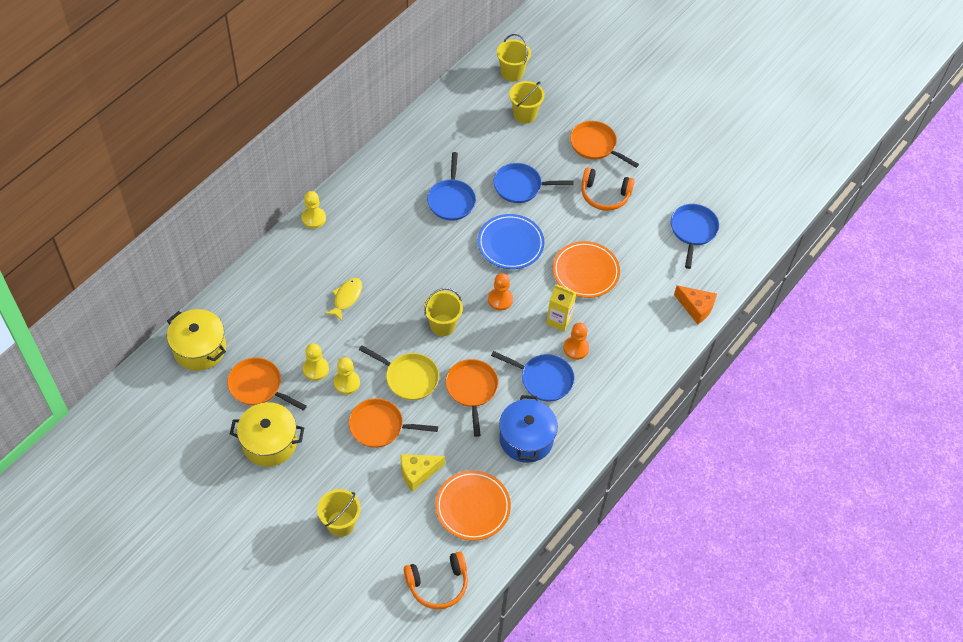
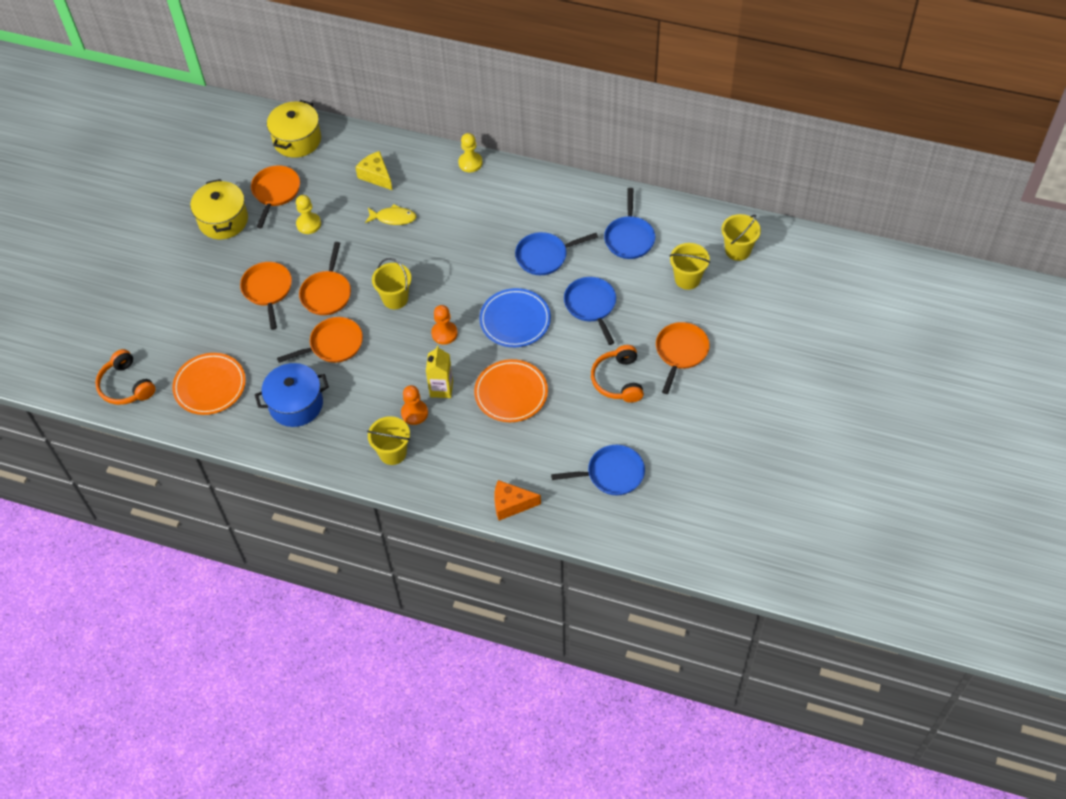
camera: 75 degrees right, 0 degrees up
(340, 523) = (162, 297): yellow bucket -> yellow bucket (392, 453)
(347, 383) = (303, 251): yellow pawn -> none
(409, 378) = (327, 293): yellow pan -> orange pan
(418, 473) = (230, 334): yellow cheese -> yellow cheese (376, 176)
(543, 379) = (367, 397): blue pan -> blue pan (629, 238)
(696, 308) = (511, 504): orange cheese -> orange cheese turned 75 degrees clockwise

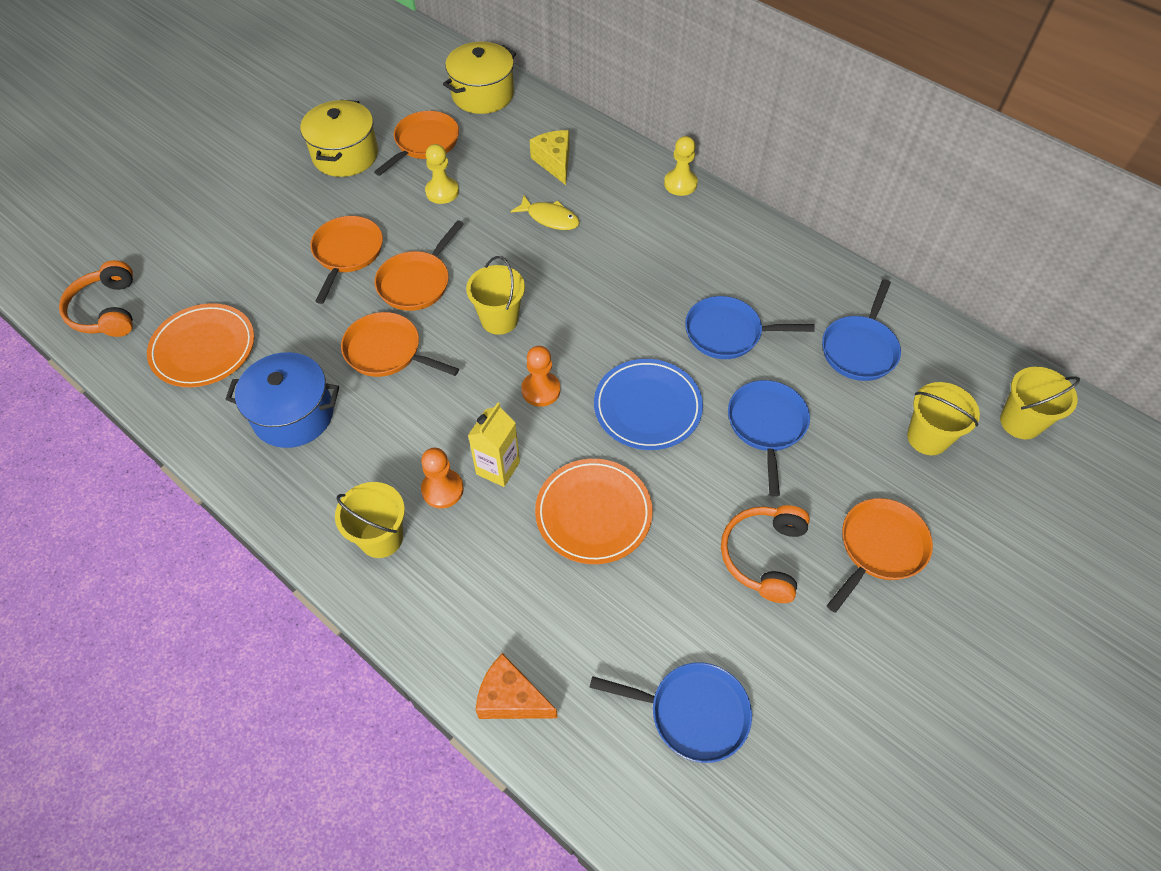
camera: 20 degrees right, 0 degrees up
(333, 344) = (387, 351): orange pan -> orange pan turned 150 degrees counterclockwise

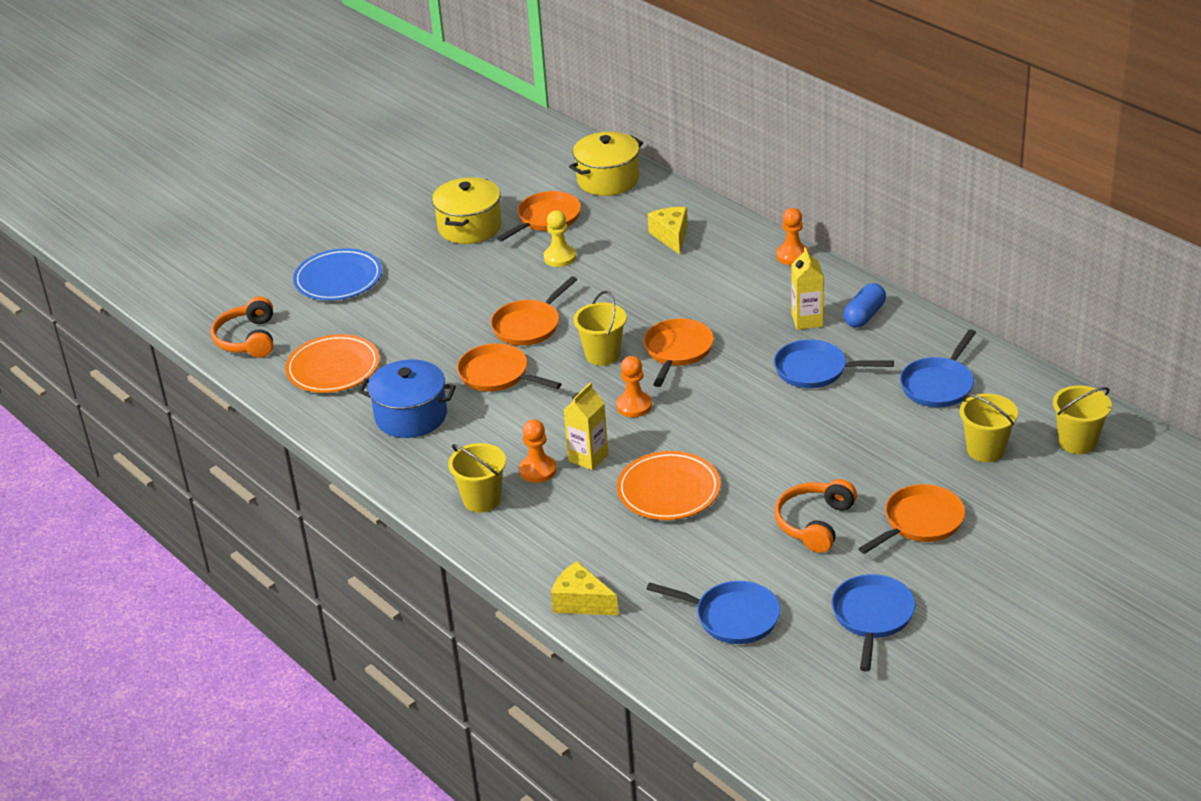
camera: 10 degrees right, 20 degrees down
(347, 253) = (466, 302): orange pan -> orange pan (677, 351)
(511, 698) = (581, 602): orange cheese -> yellow cheese
(550, 218) = (660, 280): yellow fish -> none
(647, 407) = (730, 421): blue plate -> blue plate (338, 279)
(680, 184) = (792, 255): yellow pawn -> orange pawn
(708, 266) = (807, 320): none -> yellow carton
(766, 259) = (864, 316): none -> blue capsule
(766, 426) = (837, 437): blue pan -> blue pan (872, 617)

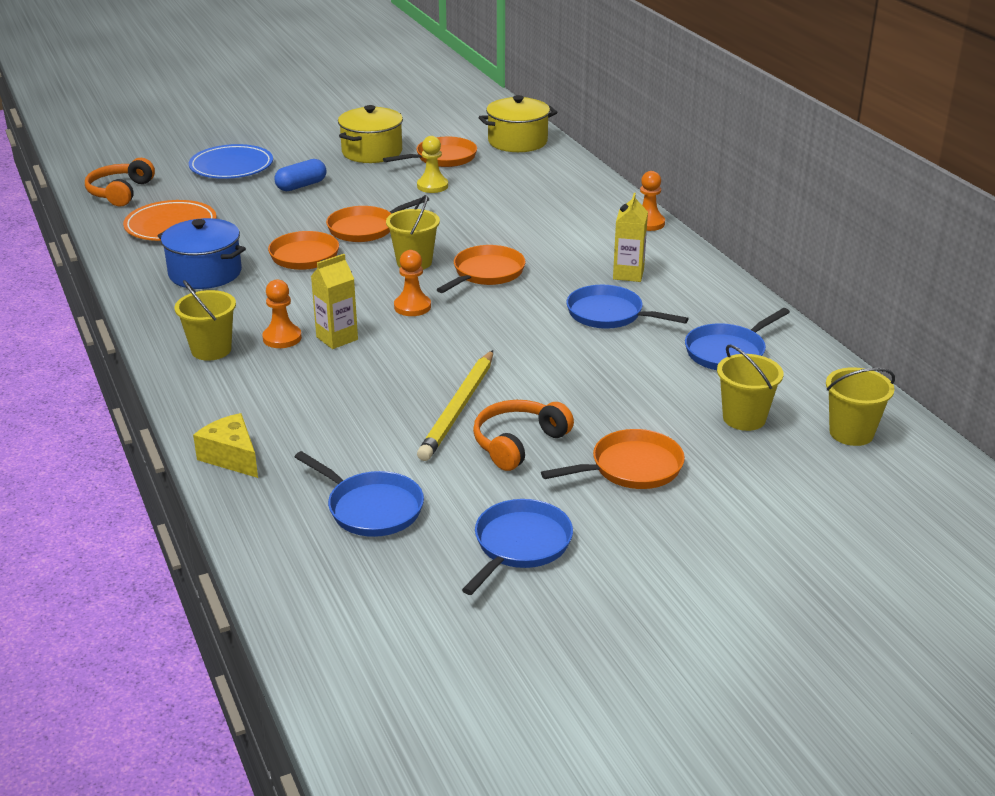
camera: 15 degrees right, 5 degrees down
(668, 490) = (392, 381): orange plate -> none
(671, 236) = (544, 189): yellow cheese -> none
(744, 502) = (459, 408): none -> yellow pencil
(864, 316) = (688, 281): blue capsule -> blue capsule (301, 186)

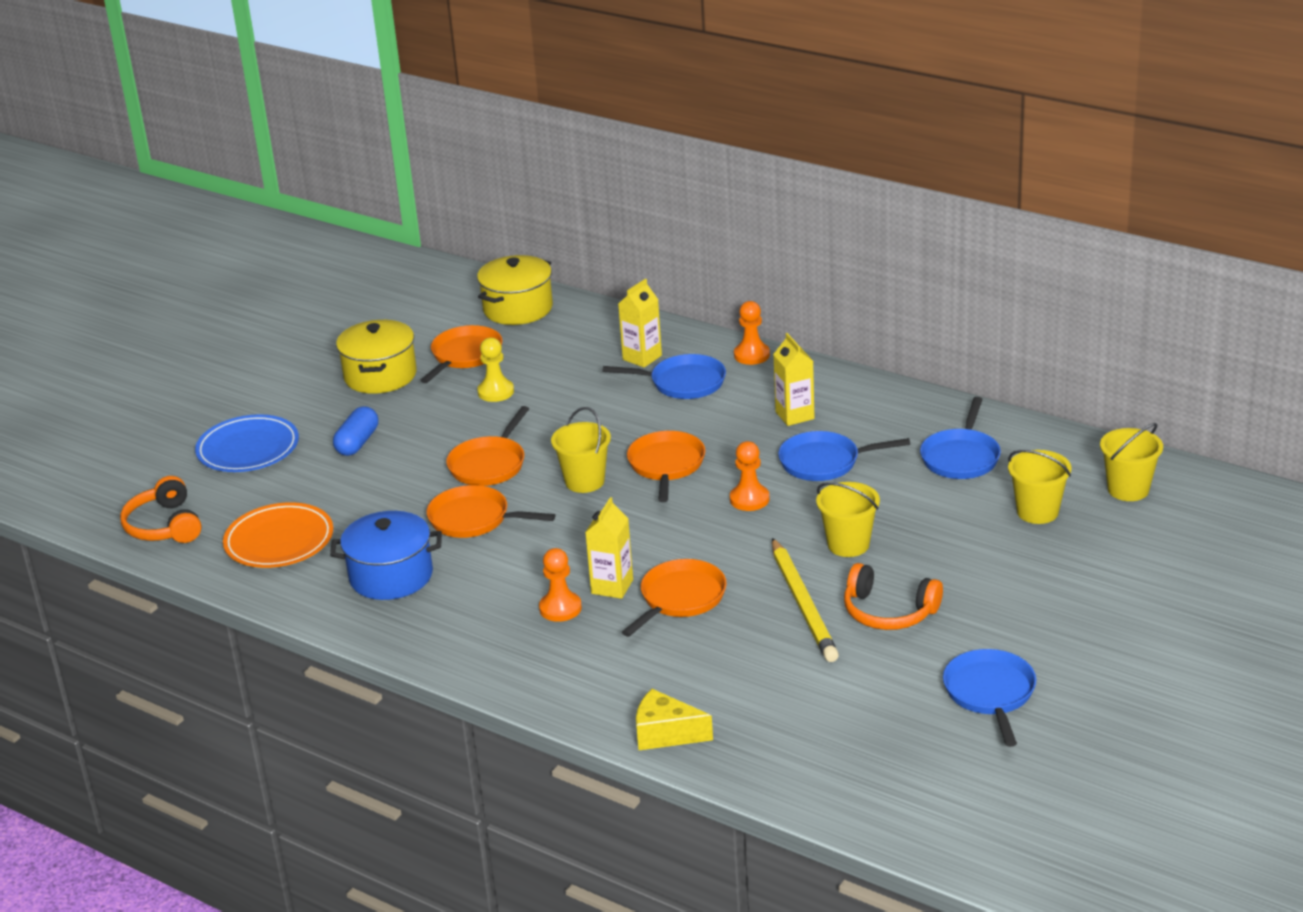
camera: 30 degrees left, 0 degrees up
(211, 350) = (508, 648): yellow bucket -> yellow bucket (848, 544)
(371, 508) = (840, 720): blue pan -> blue pan (683, 383)
(412, 307) = (641, 527): orange pawn -> orange pawn (749, 499)
(518, 443) = (888, 612): orange headphones -> orange headphones turned 75 degrees counterclockwise
(563, 198) = (642, 357): none -> yellow carton
(631, 468) = (1000, 592): orange pan -> orange pan (680, 598)

